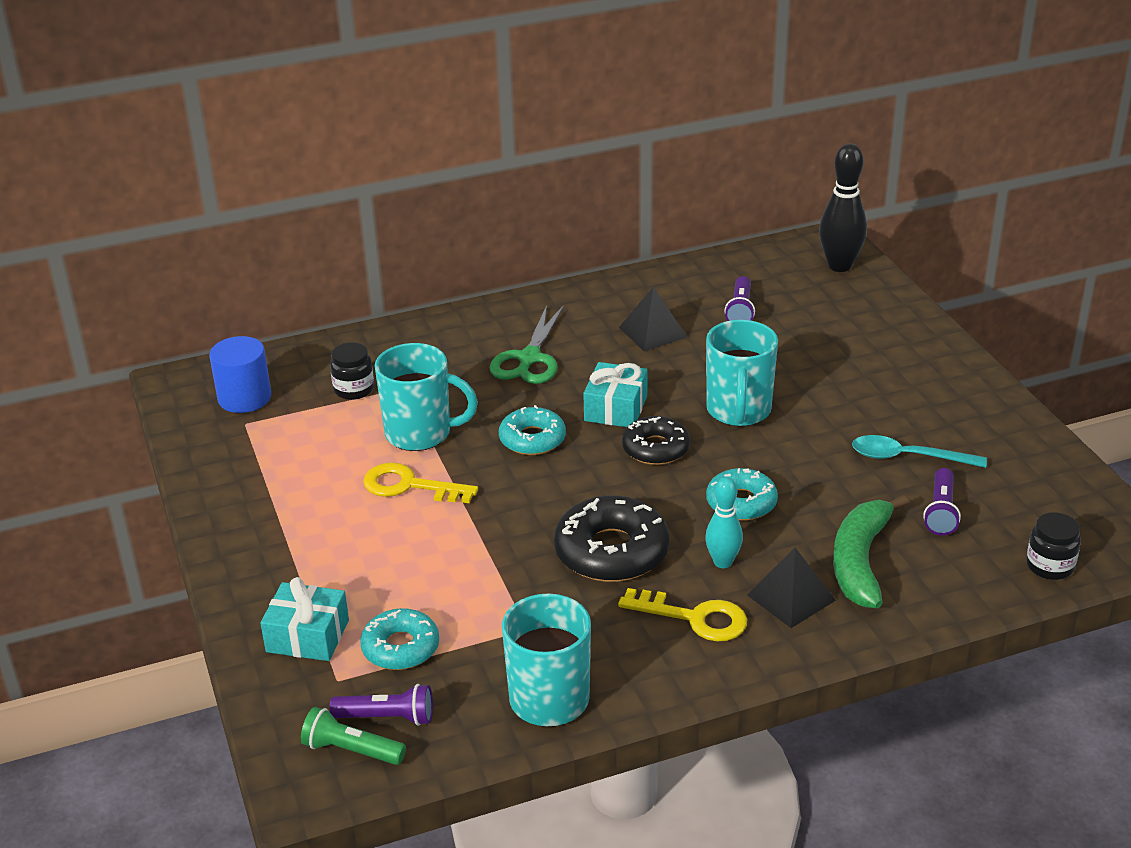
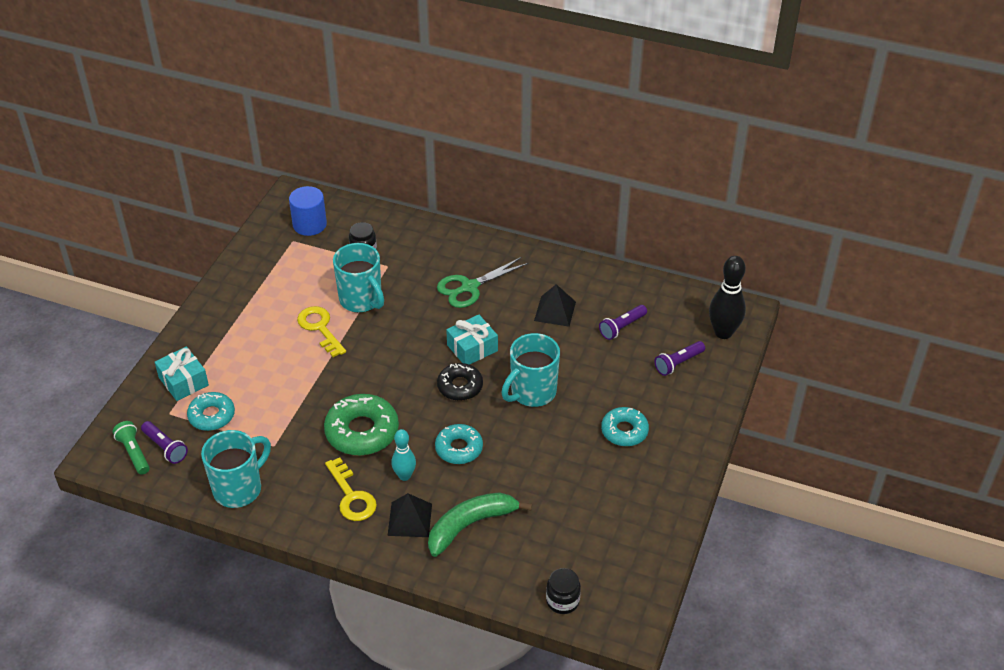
camera: 40 degrees right, 10 degrees up
(532, 439) = (408, 339): turquoise donut -> turquoise donut (624, 431)
(611, 551) = (362, 431): black donut -> green donut
(908, 457) = (582, 483): turquoise spoon -> none
(941, 512) = (552, 528): purple flashlight -> purple flashlight (678, 363)

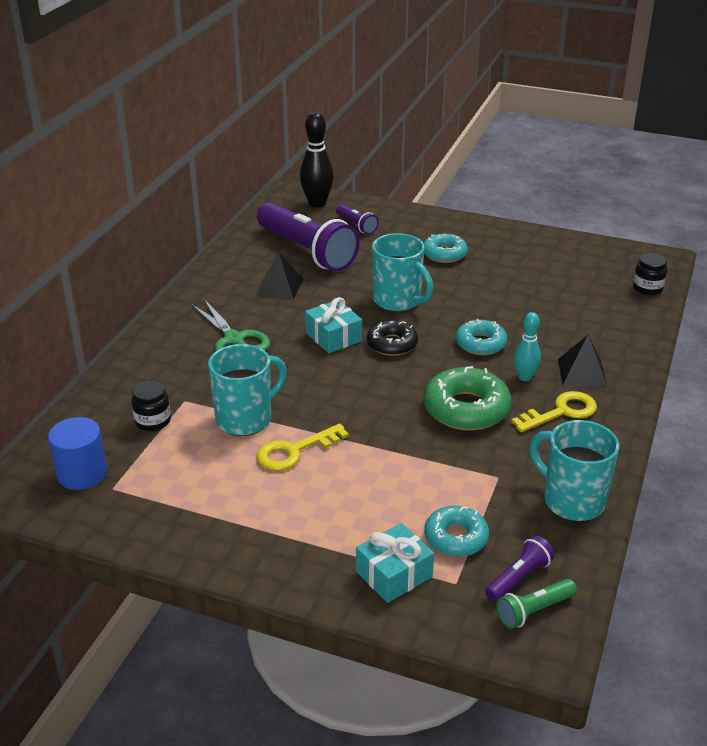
camera: 90 degrees left, 10 degrees down
(470, 525) = (578, 336): green banana -> none
(622, 327) = (307, 251): purple flashlight -> purple flashlight, size x2.24

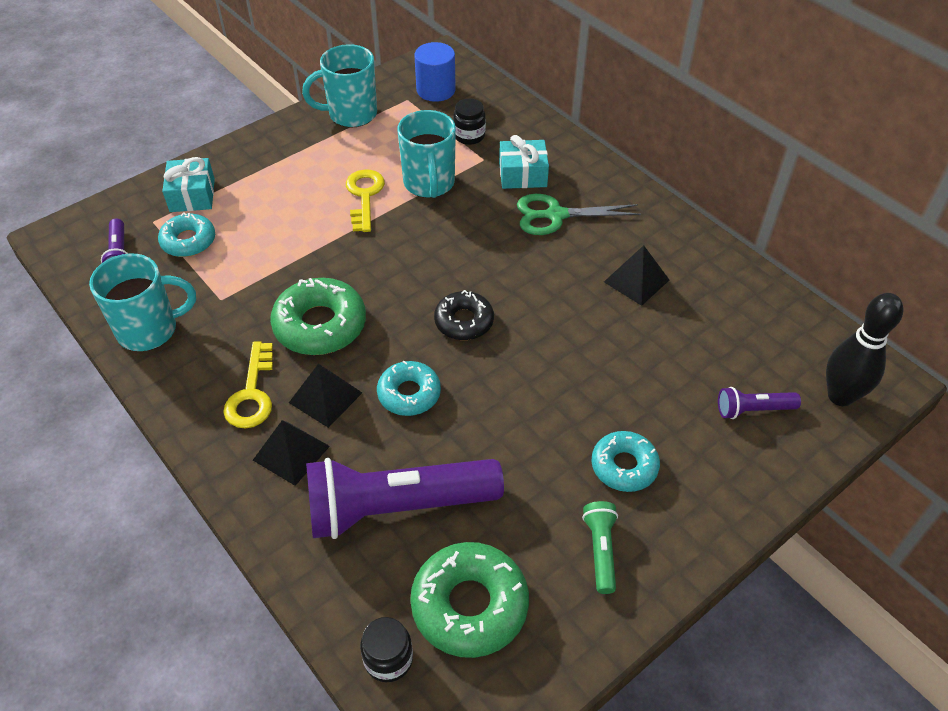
camera: 120 degrees right, 15 degrees up
(307, 251) = (707, 333): purple flashlight -> purple flashlight (397, 507)
(333, 337) = (509, 283): turquoise gift -> turquoise gift (522, 174)
(398, 301) = (542, 365): turquoise mug -> turquoise mug (351, 114)
(525, 377) = (325, 397): turquoise bowling pin -> black pyramid
(534, 611) = (88, 247): green flashlight -> green flashlight (600, 550)
(588, 275) = (469, 605): none -> green donut

